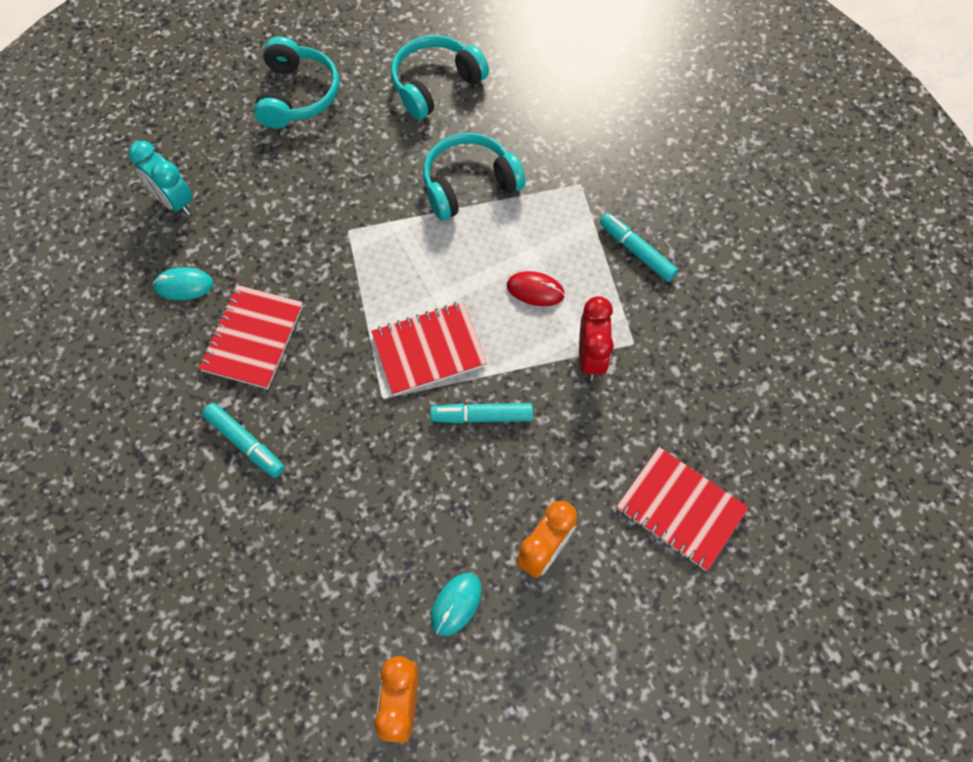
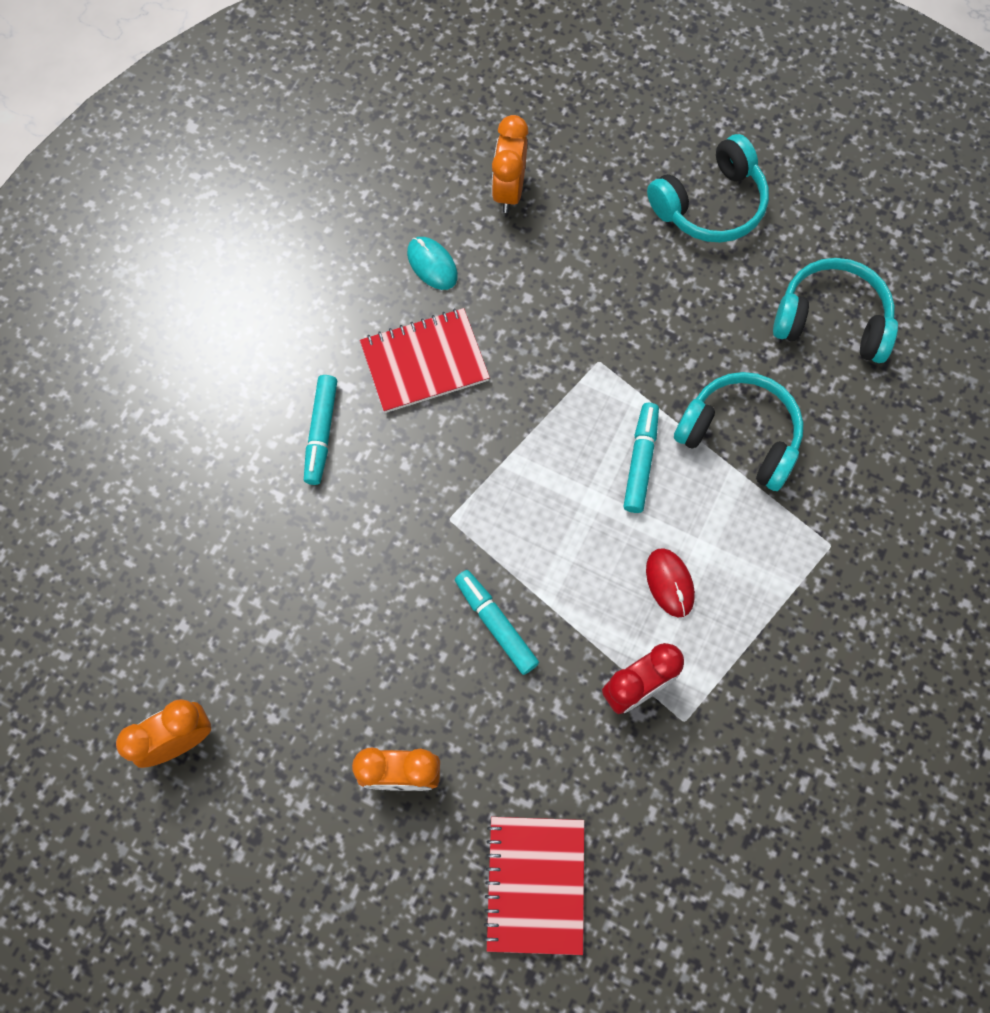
camera: 55 degrees right, 5 degrees up
(175, 201) = (509, 190): turquoise clock -> orange clock
(429, 350) = (528, 526): red notebook -> none
(456, 604) = (298, 727): turquoise mouse -> none
(636, 251) = (795, 656): turquoise marker -> turquoise marker (640, 461)

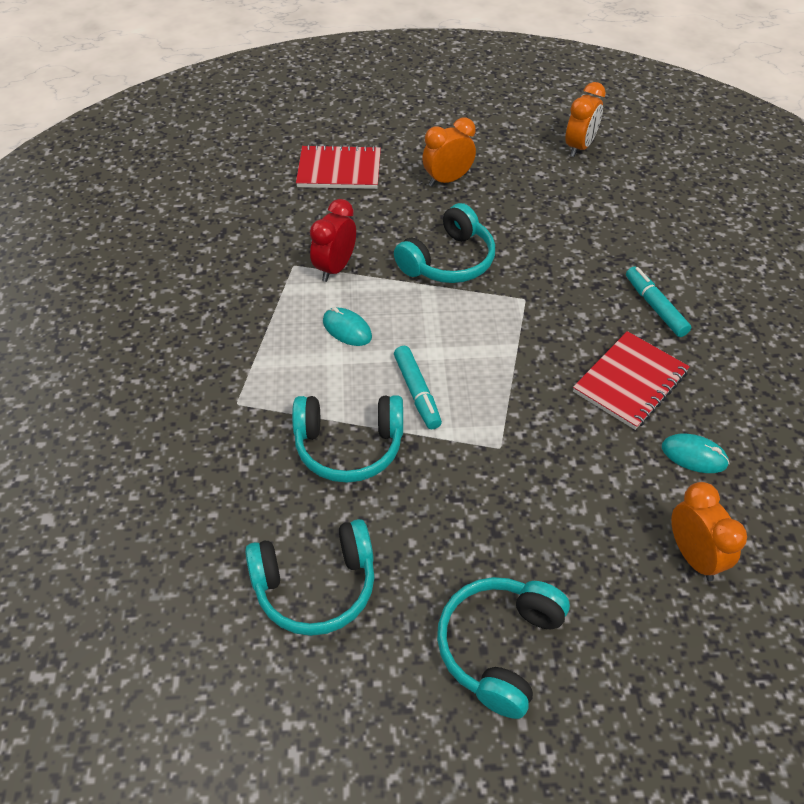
camera: 150 degrees right, 20 degrees down
(495, 624) = (448, 261): turquoise marker -> turquoise headphones
(535, 884) = (339, 170): red notebook -> red notebook turned 60 degrees counterclockwise
(669, 583) = (347, 329): red mouse -> turquoise mouse

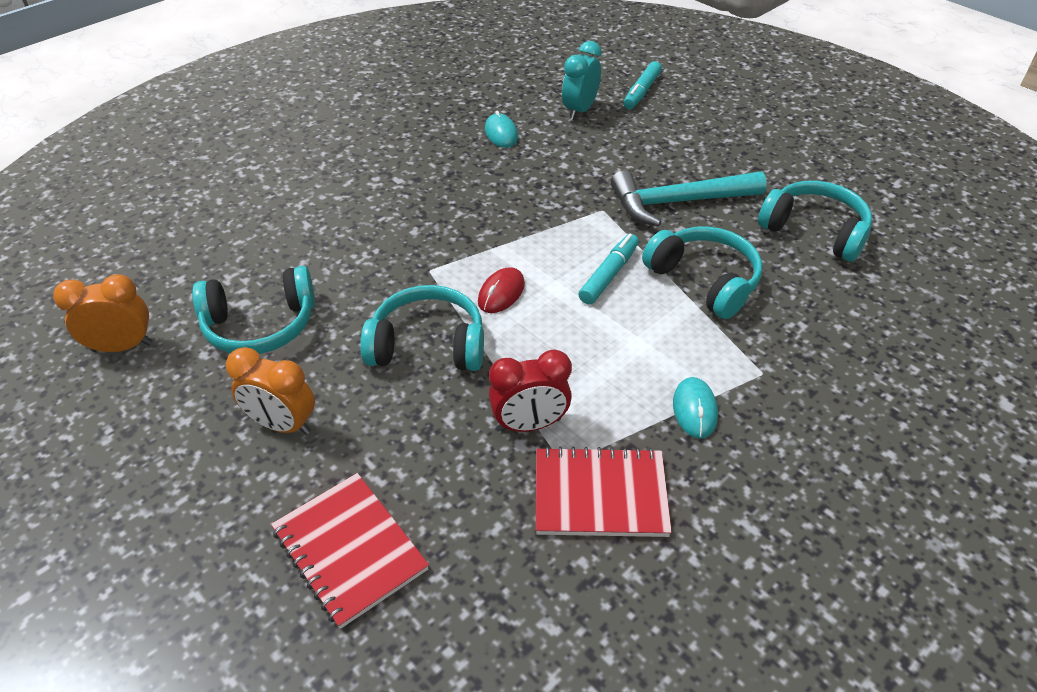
camera: 130 degrees left, 5 degrees down
(347, 329) = (597, 359): turquoise mouse -> turquoise mouse (694, 409)
(458, 512) = (678, 202): none -> turquoise hammer
(461, 321) = (501, 293): none -> red mouse
(499, 647) = (734, 148): turquoise headphones -> turquoise headphones (260, 325)
(630, 382) = (464, 180): red notebook -> red notebook (600, 494)
(655, 307) = (362, 199): turquoise marker -> turquoise marker (641, 92)
(693, 556) = (579, 110): orange clock -> turquoise clock

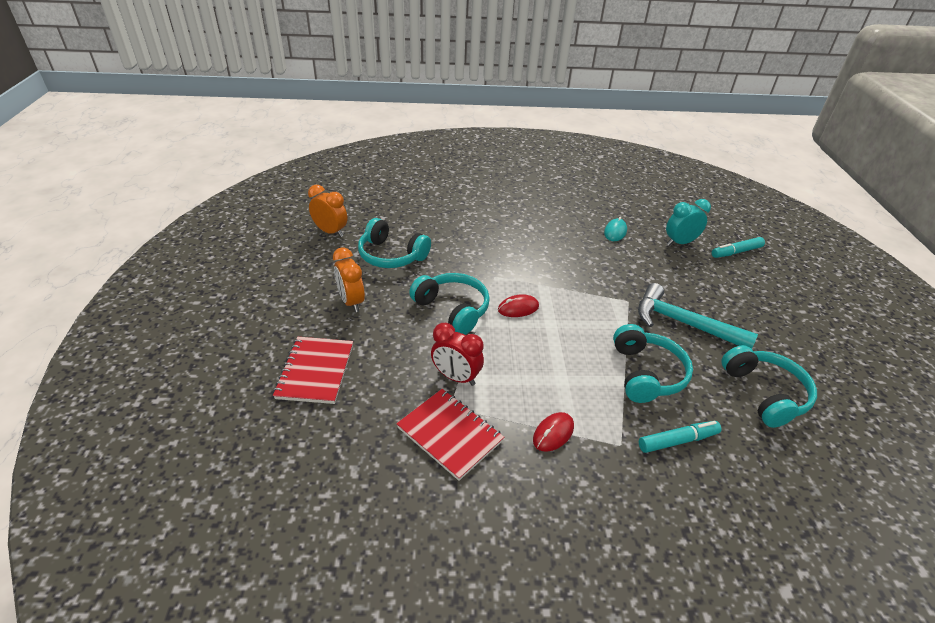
camera: 40 degrees right, 5 degrees down
(609, 275) = (589, 335): turquoise marker -> turquoise marker (677, 440)
(694, 409) = (553, 433): turquoise mouse -> red mouse

